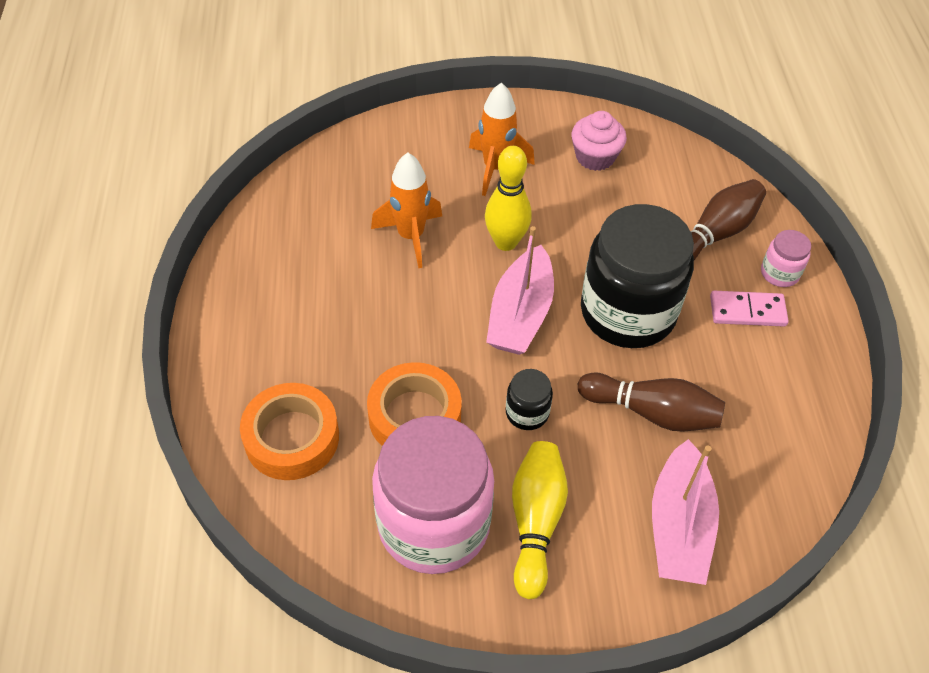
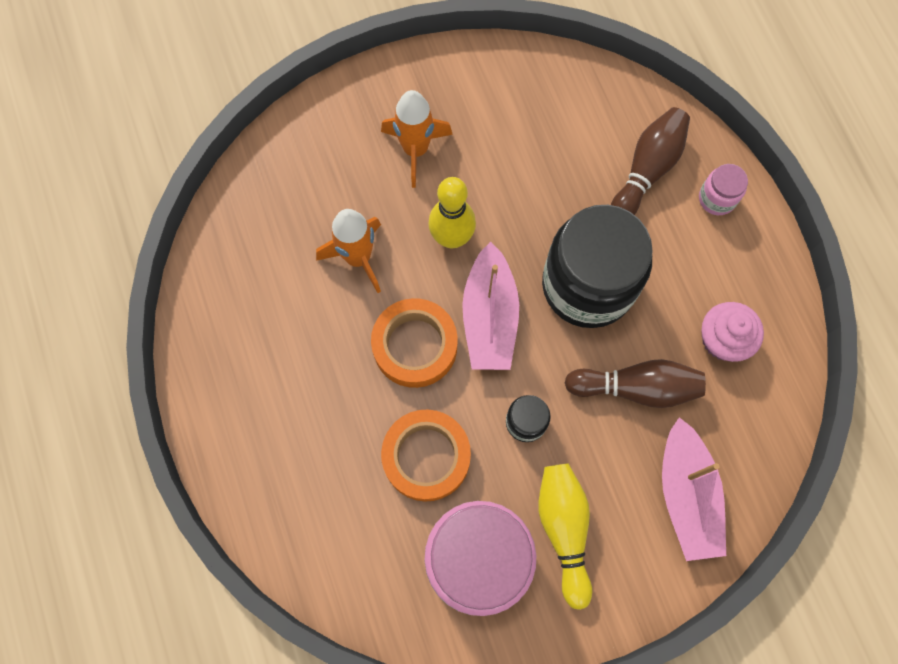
camera: 15 degrees left, 20 degrees up
(292, 438) = (323, 513): orange tape -> orange tape (415, 346)
(595, 157) = (509, 107): pink cupcake -> pink cupcake (723, 339)
(747, 311) = (696, 251): pink domino -> none

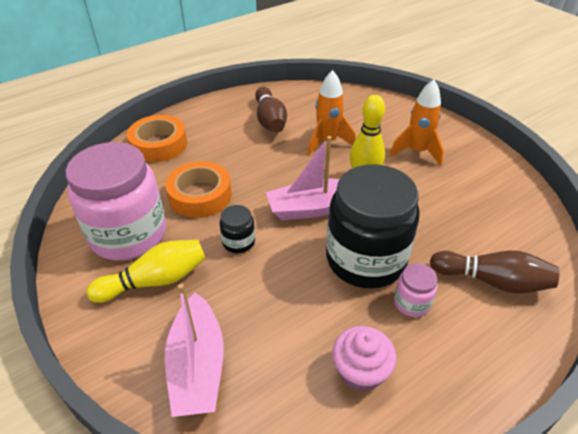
camera: 75 degrees right, 30 degrees down
(415, 346) = (277, 176): orange tape -> orange tape (159, 145)
(636, 387) = (289, 308): brown bowling pin -> brown bowling pin (270, 120)
(686, 495) = (197, 366): pink boat -> pink boat turned 75 degrees counterclockwise
(717, 198) = (501, 340): pink jar -> pink jar (411, 303)

